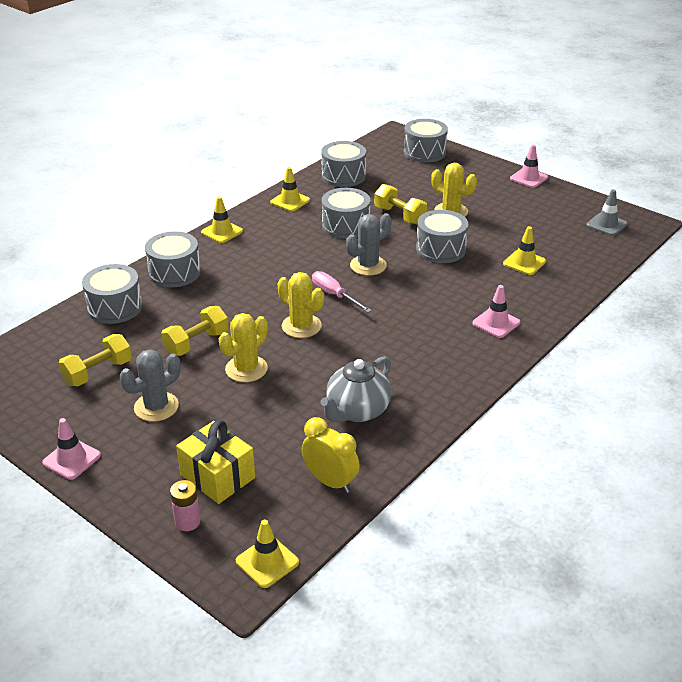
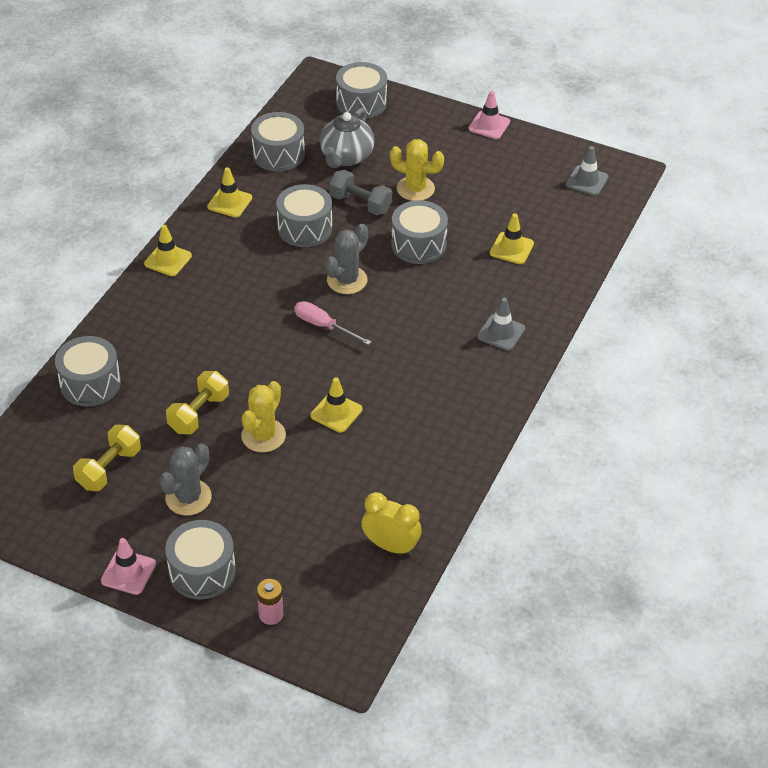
camera: 15 degrees left, 10 degrees up
(174, 272) = (137, 326): grey drum -> grey drum (202, 571)
(217, 476) = (281, 562): yellow gift -> none
(267, 562) = (360, 638): yellow traffic cone -> yellow traffic cone (336, 412)
(301, 326) = (302, 372): yellow cactus -> none
(357, 411) = (392, 464): grey teapot -> grey teapot (346, 157)
(399, 215) = (360, 204): yellow dumbbell -> grey dumbbell
(496, 323) = (501, 333): pink traffic cone -> grey traffic cone

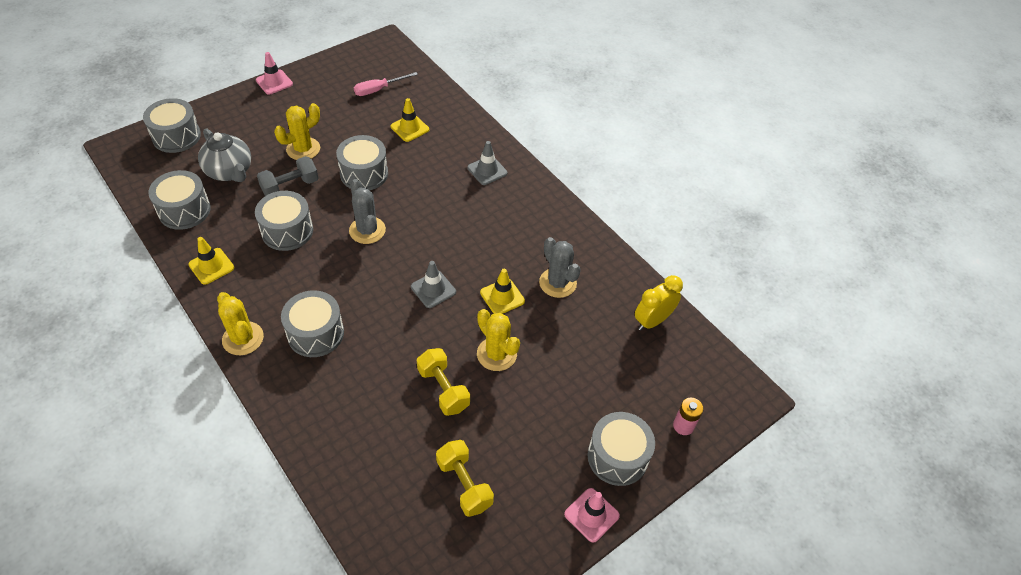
camera: 65 degrees left, 5 degrees up
(90, 383) = (351, 460): grey drum -> grey drum (315, 333)
(168, 260) = (243, 338): yellow traffic cone -> yellow cactus
(188, 497) = (533, 435): grey cactus -> grey cactus (557, 283)
(323, 326) = (405, 265): pink screwdriver -> pink screwdriver (378, 90)
(586, 181) = (376, 63): grey traffic cone -> grey traffic cone (433, 289)

